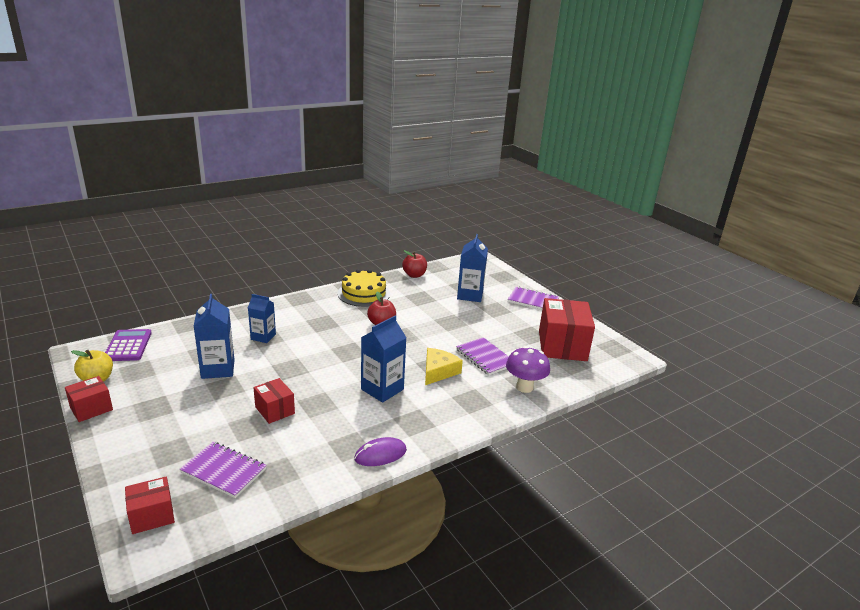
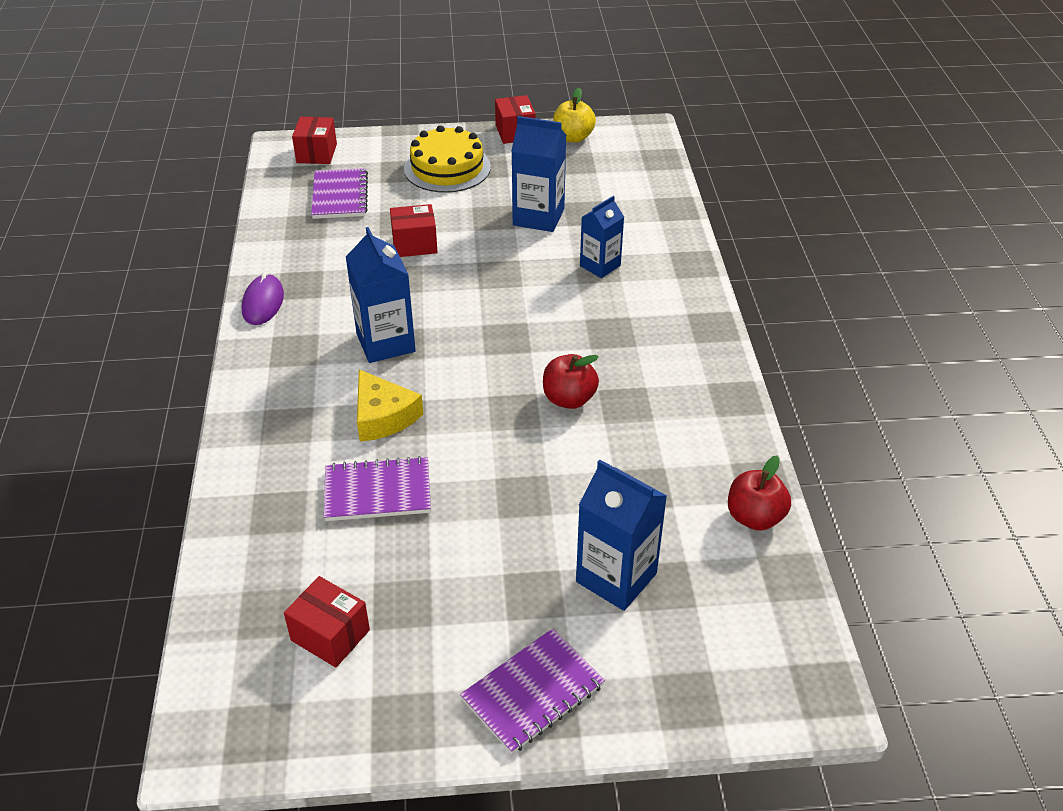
camera: 120 degrees right, 15 degrees up
(128, 346) = (640, 160): purple calculator -> none
(224, 471) = (340, 196): purple notebook -> purple notebook turned 60 degrees counterclockwise
(363, 293) = (697, 410): yellow cake -> yellow cake (447, 168)
(524, 387) = (263, 503): purple mushroom -> none
(562, 346) = (330, 635): red box -> red box, size x0.53

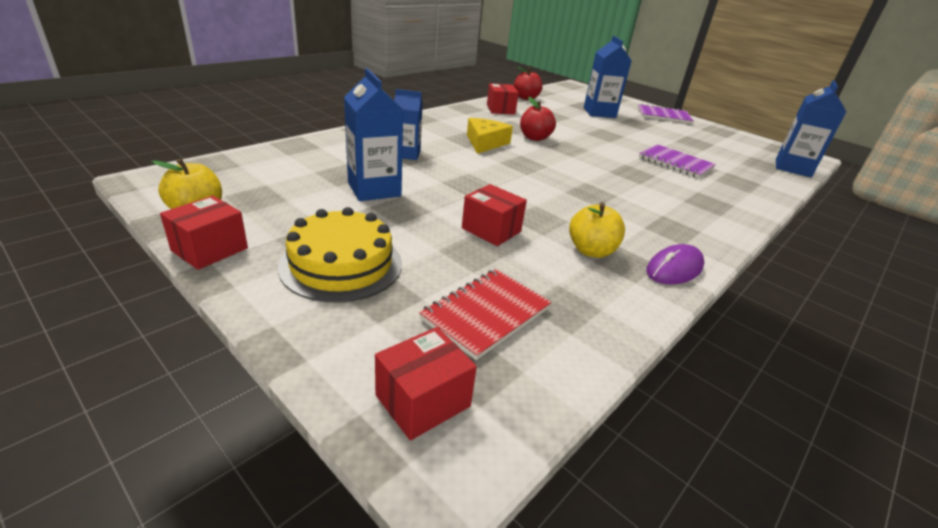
camera: 135 degrees left, 10 degrees down
(330, 635) = (735, 150): red box -> red box (500, 109)
(332, 276) = (591, 251): none -> yellow apple
(340, 196) = (486, 314): purple notebook -> red notebook
(383, 416) = (642, 178): yellow cheese -> yellow cheese (485, 143)
(385, 343) = (600, 198): blue carton -> blue carton (792, 168)

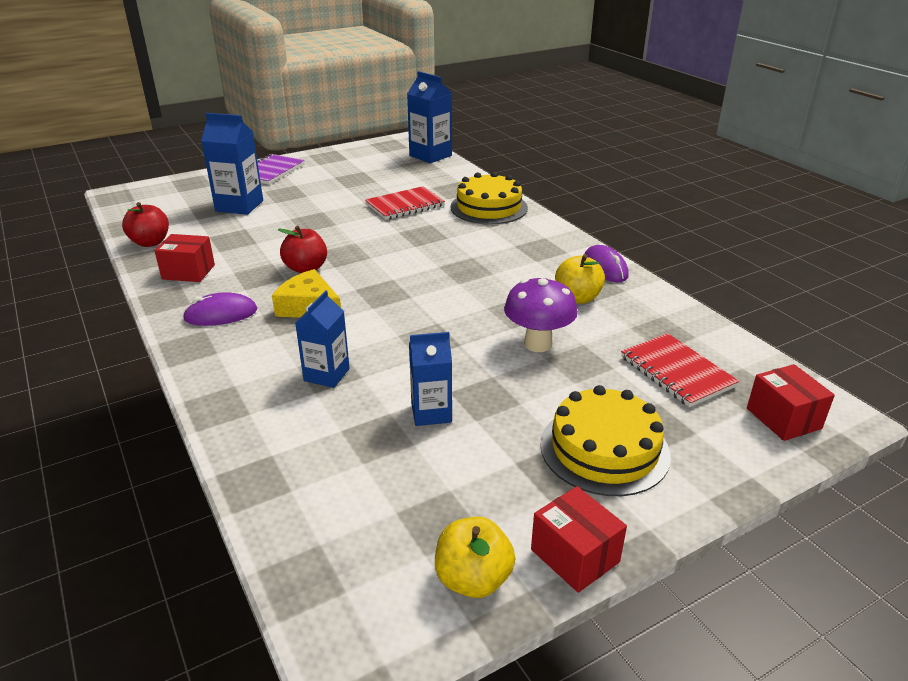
camera: 70 degrees left, 0 degrees up
(374, 189) = (431, 412): blue carton -> blue carton, size x0.66
(458, 121) = (221, 314): none -> purple mouse
(491, 230) = (538, 344): red box -> purple mushroom
(675, 163) = (405, 205): purple notebook -> red notebook
(725, 199) = (489, 207): none -> yellow cake

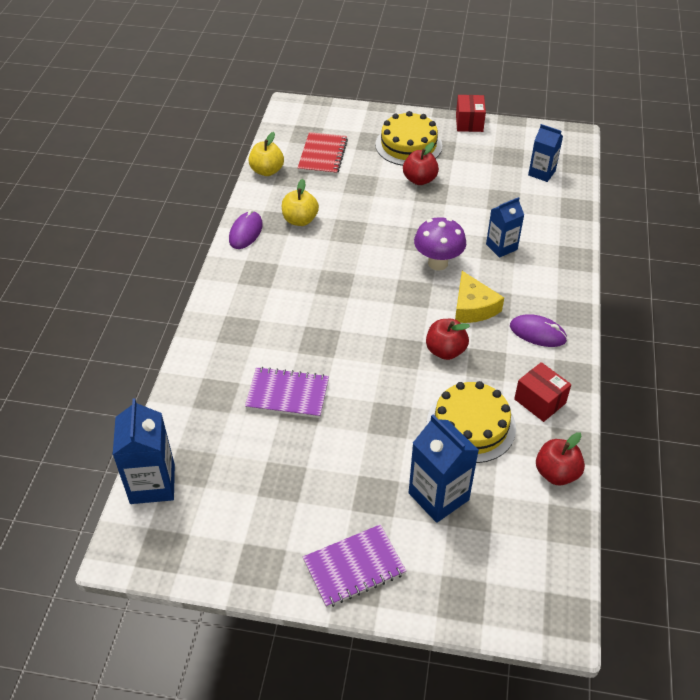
camera: 140 degrees left, 15 degrees up
(405, 205) = (287, 394): red notebook -> purple notebook
(431, 412) = (466, 198): blue carton -> blue carton (541, 173)
(473, 579) = (513, 134): yellow apple -> yellow apple (267, 171)
(489, 207) = (225, 345): yellow cake -> yellow cake (471, 425)
(520, 405) = (419, 180): none -> red apple
(538, 344) = (367, 204): purple mushroom -> purple mushroom (438, 263)
(783, 418) = (315, 117): red box -> none

